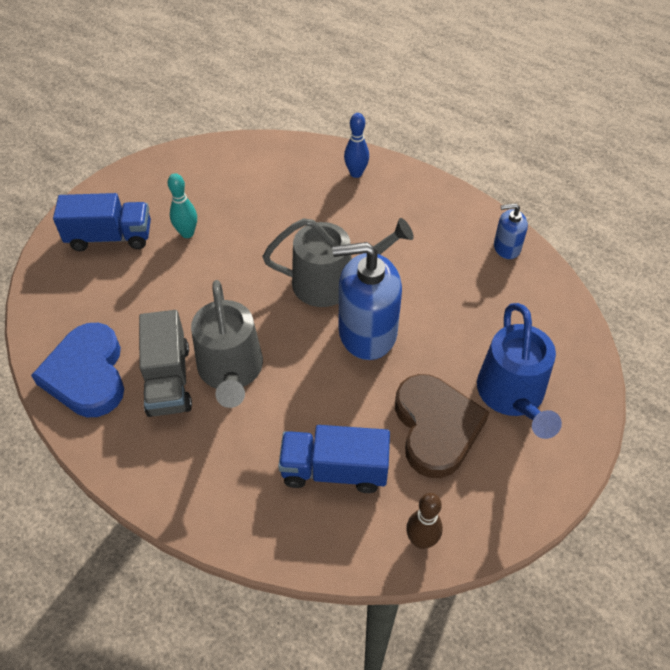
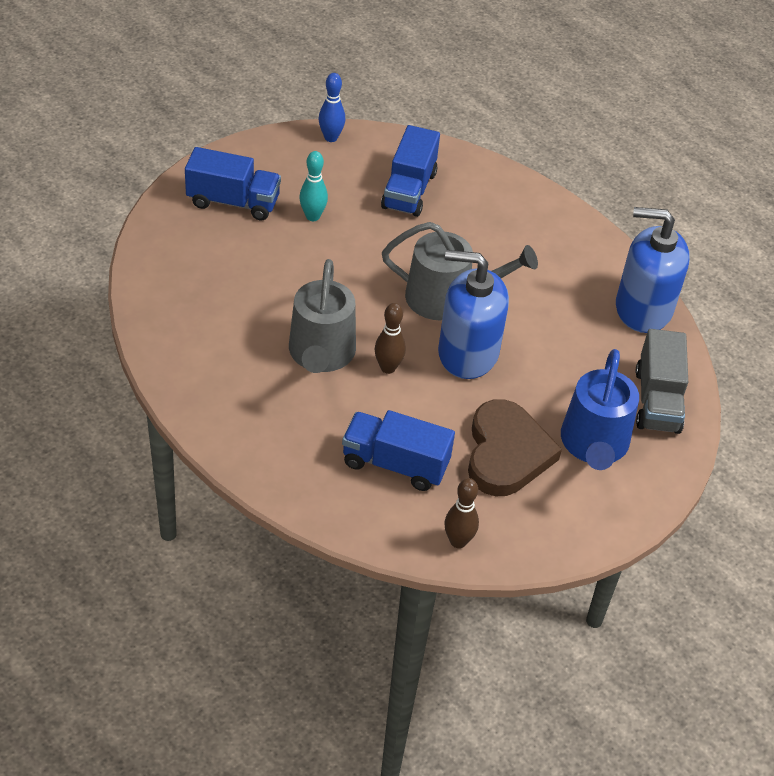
camera: 10 degrees right, 5 degrees down
(87, 374) = (181, 324): blue heart -> none
(168, 379) = (258, 347): grey truck -> grey truck (657, 400)
(267, 187) = (409, 190): none -> blue truck
(298, 367) = (388, 368): none -> brown bowling pin
(356, 173) = (508, 197): blue bowling pin -> blue bowling pin (331, 138)
(506, 247) = (643, 308): blue soap dispenser -> blue soap dispenser, size x1.98

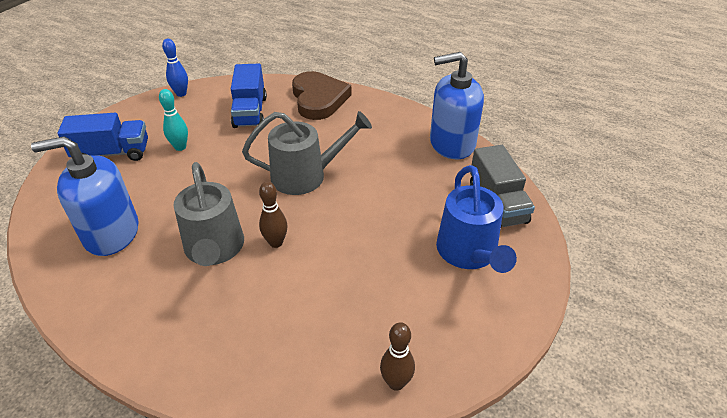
camera: 15 degrees left, 5 degrees down
(395, 464) = (310, 326): blue truck -> none
(467, 353) = (337, 211): blue soap dispenser -> blue soap dispenser (111, 233)
(506, 453) = (403, 283): brown heart -> brown heart (319, 99)

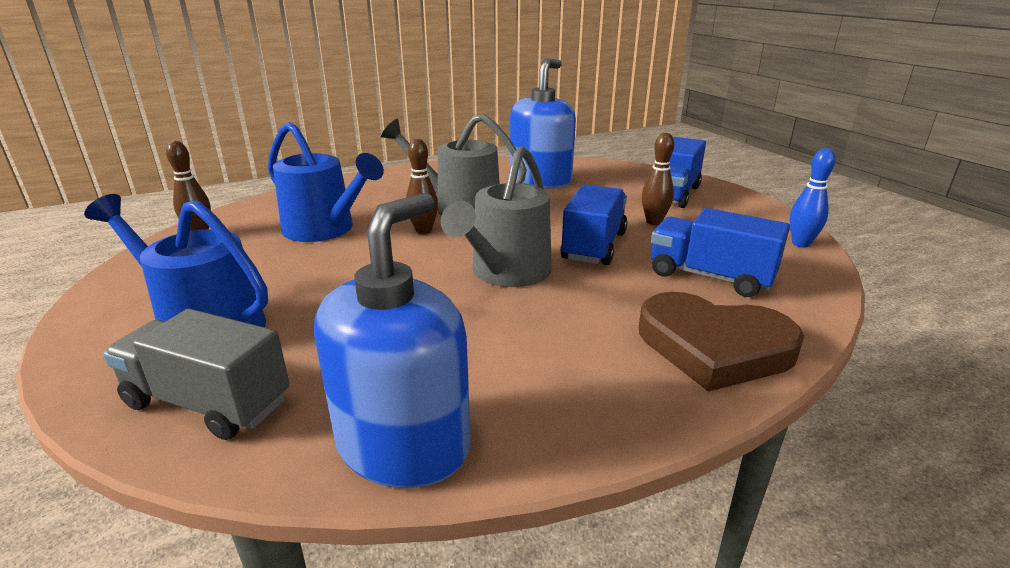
camera: 125 degrees right, 15 degrees down
(180, 147) = (654, 222): turquoise bowling pin -> brown bowling pin
(240, 158) = (594, 246): none -> blue truck
(319, 301) = (324, 230): none -> blue watering can

